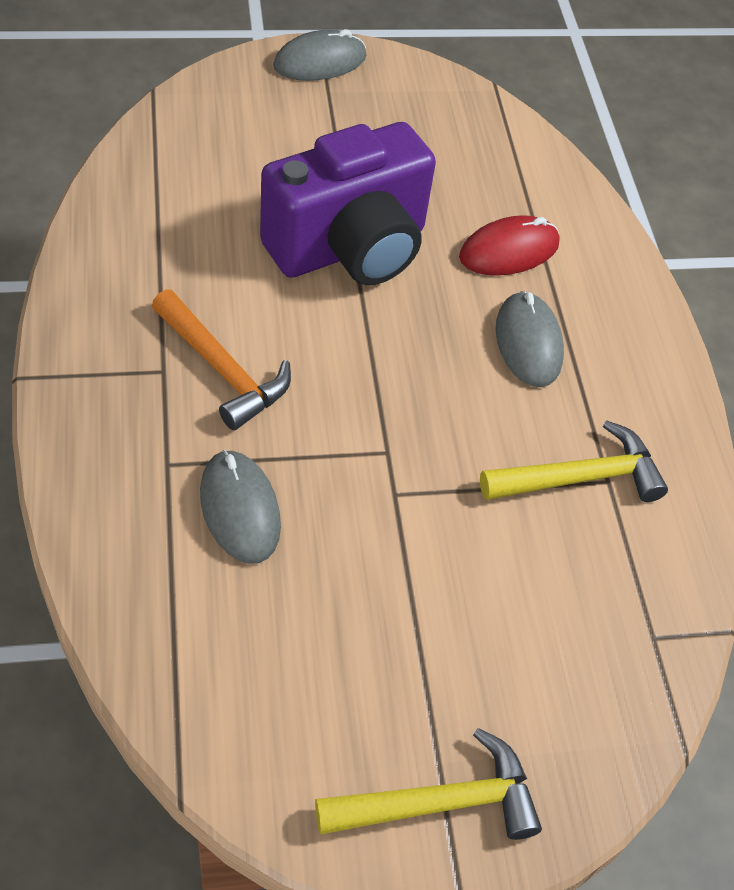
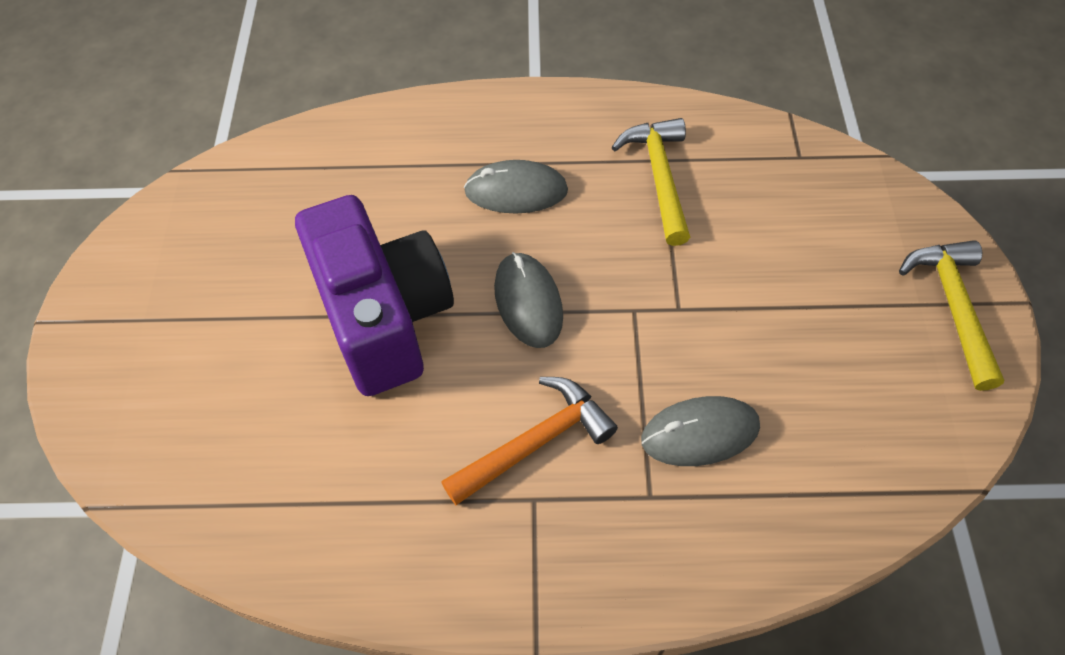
camera: 75 degrees left, 5 degrees up
(320, 61) = (91, 324): grey mouse -> grey mouse (528, 302)
(509, 250) = (404, 190): red mouse -> none

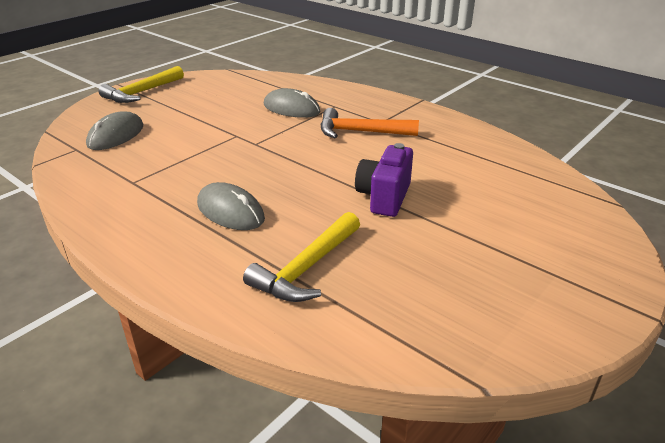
camera: 140 degrees left, 25 degrees down
(384, 318) = (384, 197): purple camera -> purple camera, size x0.56
(528, 302) = (299, 167): grey mouse -> grey mouse (116, 135)
(659, 178) = (150, 176): yellow hammer -> yellow hammer (307, 268)

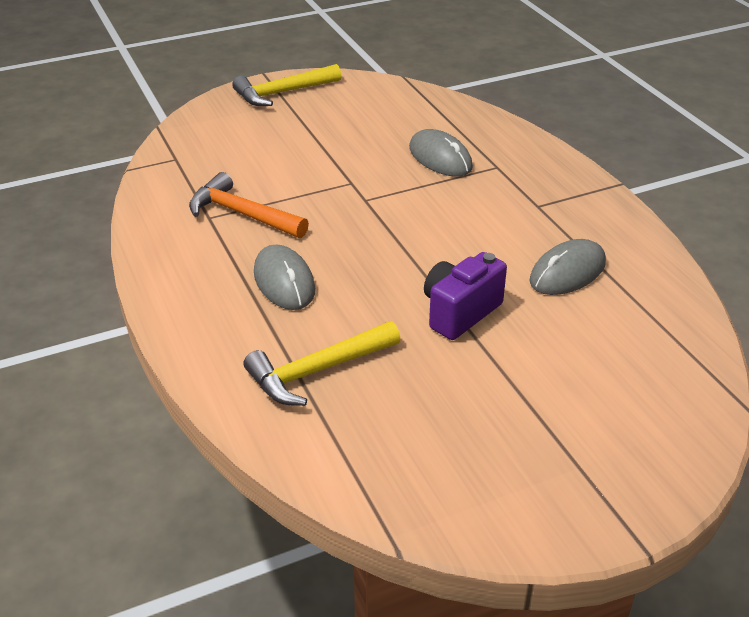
camera: 25 degrees right, 5 degrees up
(116, 135) = (223, 150): grey mouse -> grey mouse (567, 272)
(361, 132) = (500, 214): orange hammer -> orange hammer (243, 214)

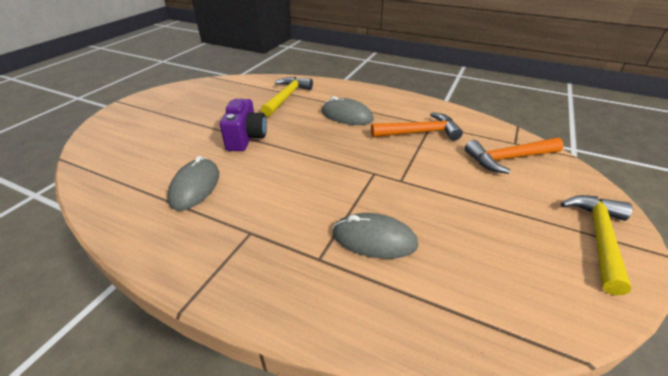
camera: 140 degrees right, 0 degrees up
(217, 151) = (509, 158): none -> orange hammer

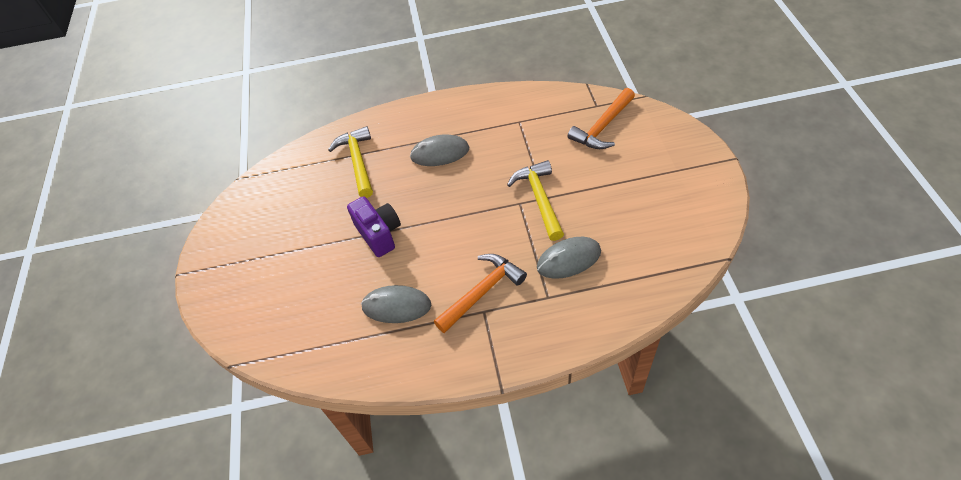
camera: 30 degrees left, 15 degrees up
(195, 186) = (396, 306): grey mouse -> grey mouse turned 60 degrees counterclockwise
(419, 132) = (517, 137): orange hammer -> orange hammer (482, 292)
(598, 238) = (695, 168): yellow hammer -> yellow hammer (539, 199)

